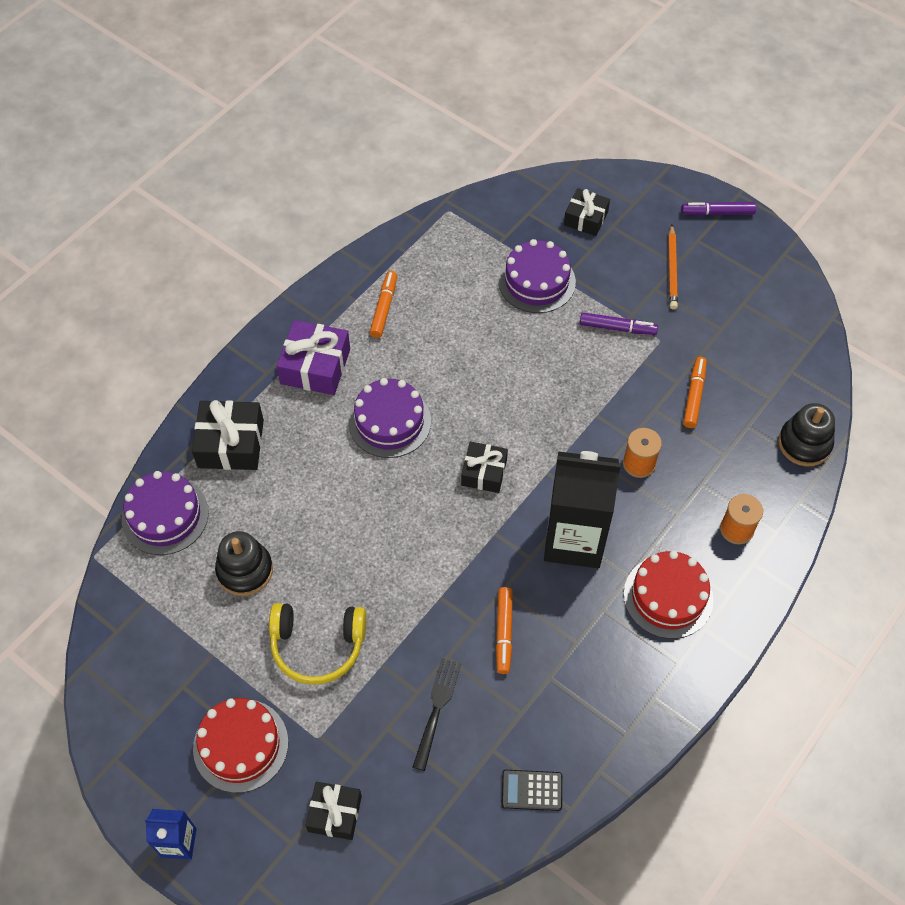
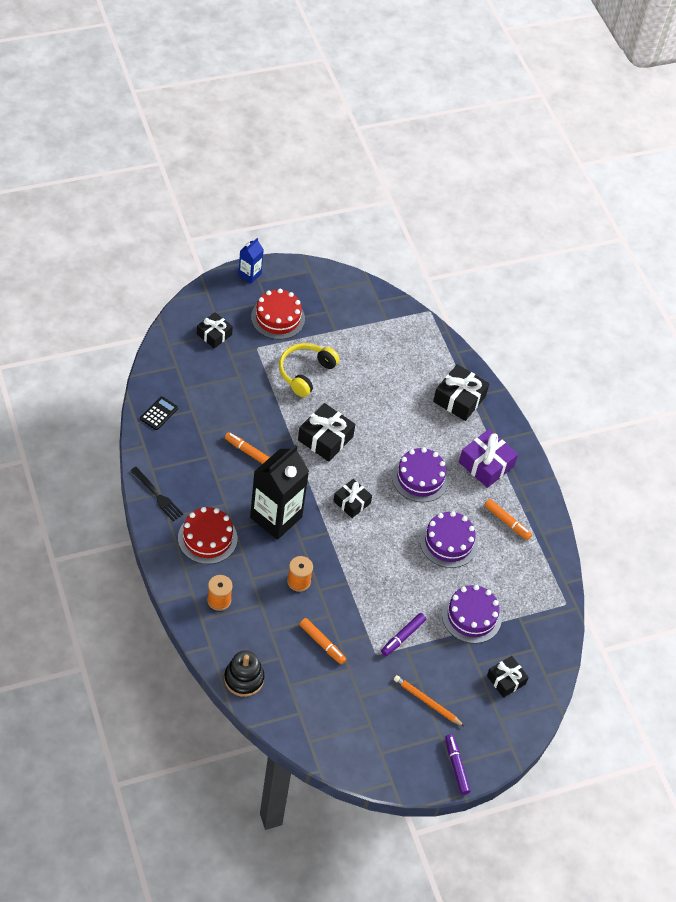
camera: 115 degrees right, 5 degrees down
(165, 516) = (433, 349): purple cake -> purple cake (448, 542)
(245, 570) = (373, 366): black stacking toy -> none
(410, 556) = (325, 438): none -> black gift
(436, 710) = (231, 400): black fork -> black fork (157, 495)
(717, 213) = (456, 766): purple marker -> purple marker turned 45 degrees counterclockwise

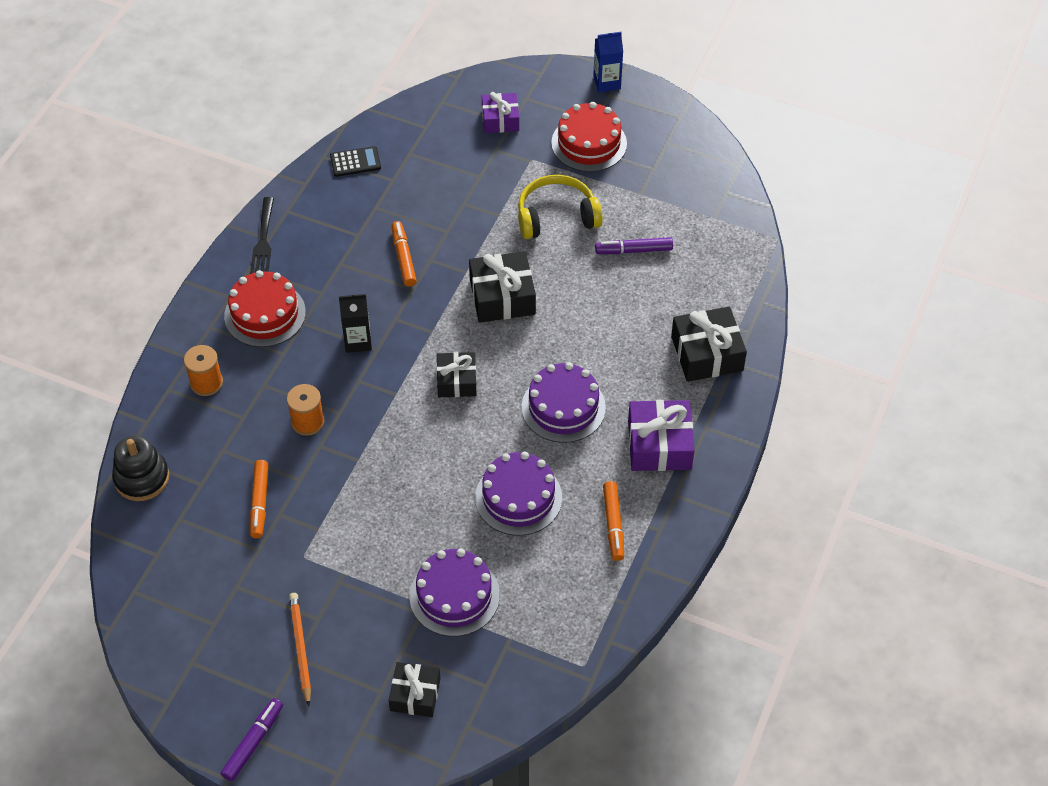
camera: 50 degrees right, 0 degrees up
(214, 334) = (500, 120): black gift -> purple gift
(276, 517) = (358, 341): black carton -> black carton, size x0.49
(403, 637) = (352, 560): purple marker -> purple marker (633, 250)

